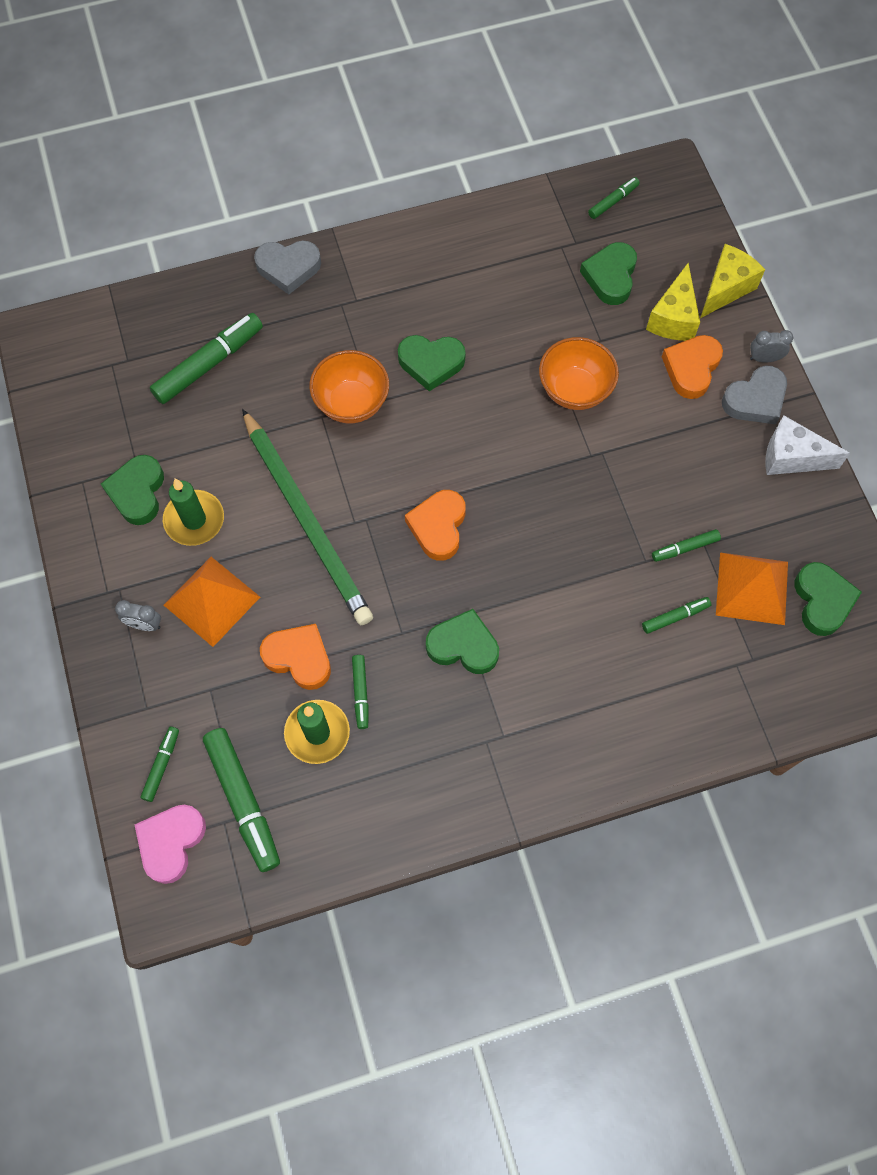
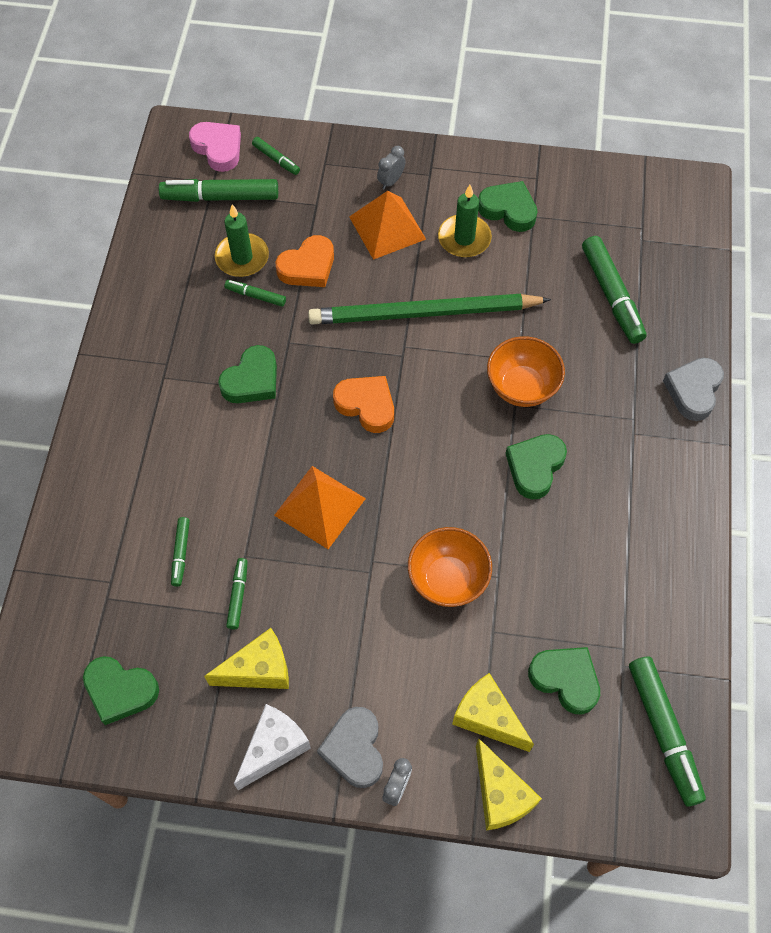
camera: 115 degrees right, 5 degrees down
(613, 201) = (663, 732): green marker -> green marker, size x1.94
(691, 368) = (420, 704): orange heart -> none
(737, 499) = (259, 670): none -> yellow cheese
(752, 588) = (168, 634): orange pyramid -> orange pyramid (319, 507)

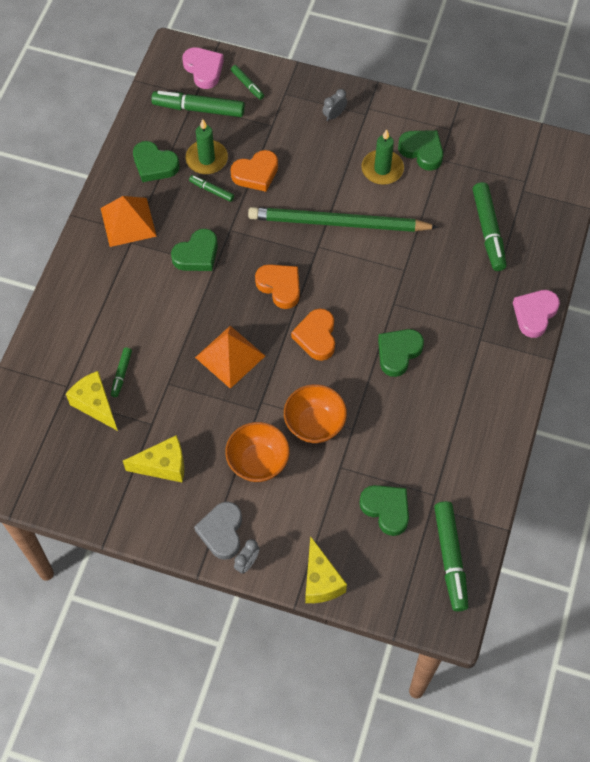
camera: 10 degrees right, 0 degrees up
(120, 691) = (61, 464): green heart -> green heart (154, 165)
(238, 595) = (158, 411): green marker -> none
(274, 748) = (164, 521): white cheese -> none
(387, 228) = (323, 152): orange pyramid -> orange pyramid (128, 222)
(426, 463) = (316, 337): none -> orange heart
(487, 718) = (323, 527): yellow cheese -> yellow cheese (95, 404)
(521, 387) = (401, 291): orange bowl -> orange bowl (258, 462)
(693, 391) = (534, 314): grey heart -> pink heart

